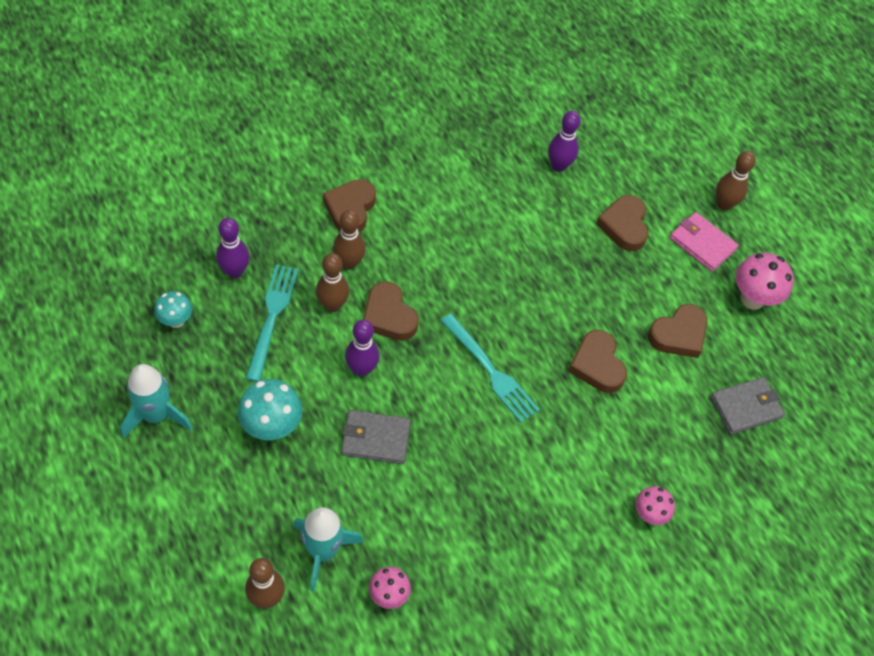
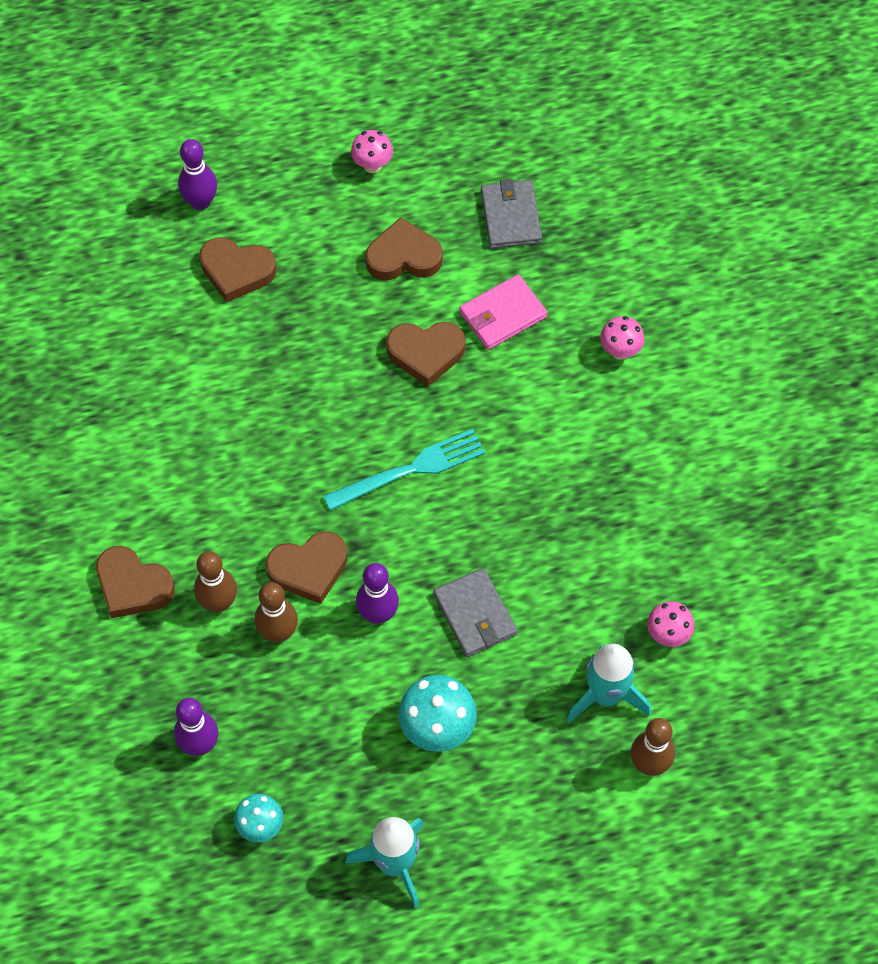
camera: 70 degrees left, 5 degrees up
(272, 317) = (280, 708): turquoise fork -> none
(375, 438) = (475, 614): grey wallet -> grey wallet turned 45 degrees counterclockwise
(558, 166) = (125, 321): purple bowling pin -> purple bowling pin (200, 202)
(678, 334) = (403, 256): brown heart -> brown heart turned 75 degrees counterclockwise
(702, 243) = (283, 194): pink wallet -> pink wallet (502, 315)
(724, 204) = (231, 152): brown bowling pin -> none
(752, 299) = (372, 165): pink mushroom -> pink mushroom, size x0.62

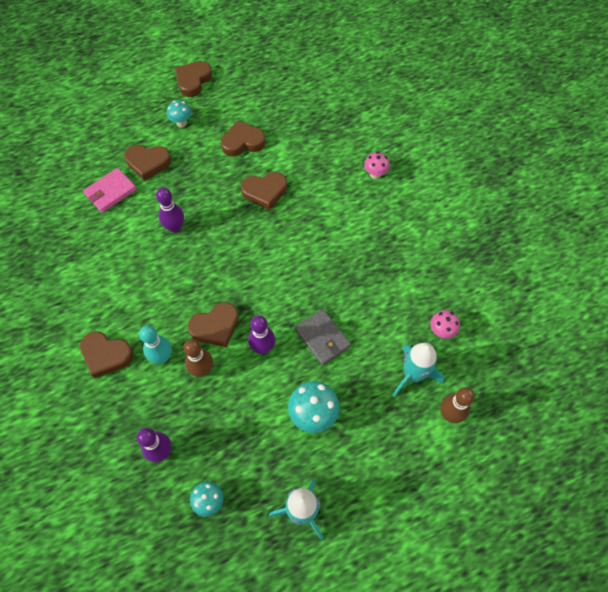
camera: 10 degrees left, 0 degrees up
(200, 202) = (122, 129): purple bowling pin -> purple bowling pin (175, 227)
(218, 602) = (162, 357): brown bowling pin -> turquoise bowling pin
(303, 204) = (181, 123): none -> turquoise mushroom
(335, 125) = (193, 81): none -> brown heart
(372, 165) = (217, 98): pink mushroom -> none
(411, 469) = (267, 258): turquoise fork -> none
(502, 315) = (304, 165): pink wallet -> pink wallet (110, 192)
(510, 217) = (299, 113): grey wallet -> none

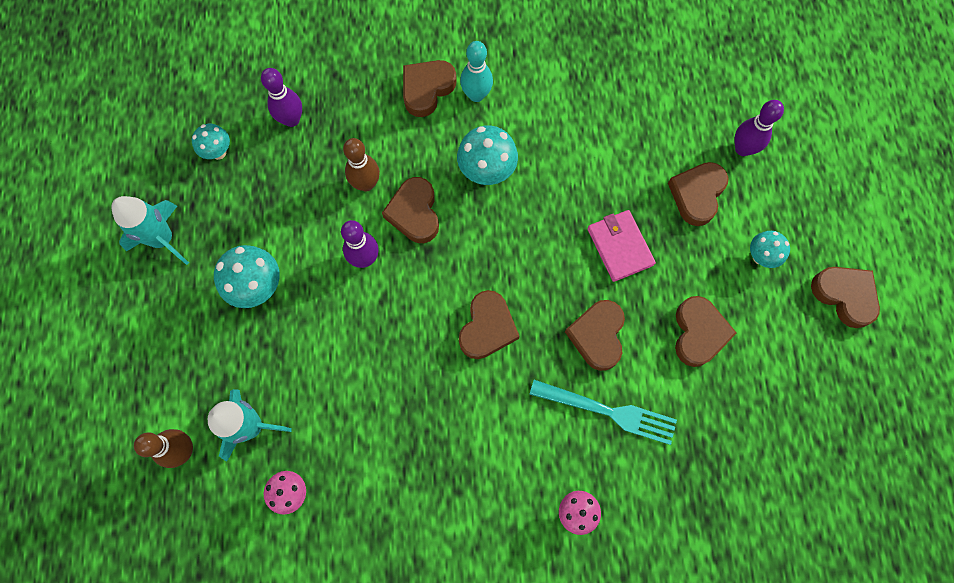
camera: 110 degrees right, 10 degrees up
(110, 192) = (661, 139): pink wallet -> pink wallet (620, 246)
(162, 357) = (400, 145): turquoise bowling pin -> turquoise bowling pin (476, 95)
(168, 290) = (487, 172): none -> turquoise mushroom
(175, 227) = (576, 203): purple bowling pin -> purple bowling pin (742, 149)
(283, 253) = (487, 328): none -> brown heart
(310, 174) = (609, 411): none -> turquoise fork
(322, 338) = (347, 333): grey wallet -> none

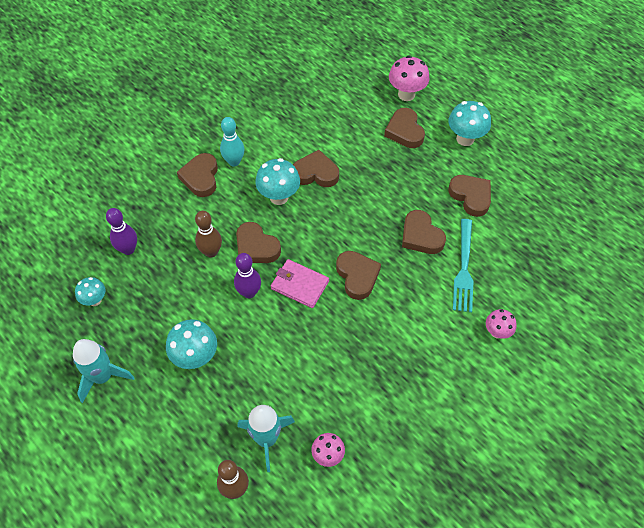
camera: 40 degrees left, 15 degrees down
(609, 411) = (464, 269): turquoise fork -> turquoise fork turned 120 degrees clockwise
(620, 246) = (389, 184): pink wallet -> pink wallet (299, 285)
(742, 149) = (406, 94): purple bowling pin -> pink mushroom
(760, 257) = (465, 139): turquoise mushroom -> turquoise mushroom, size x1.62
(844, 296) = (522, 129): brown heart -> brown heart (315, 173)

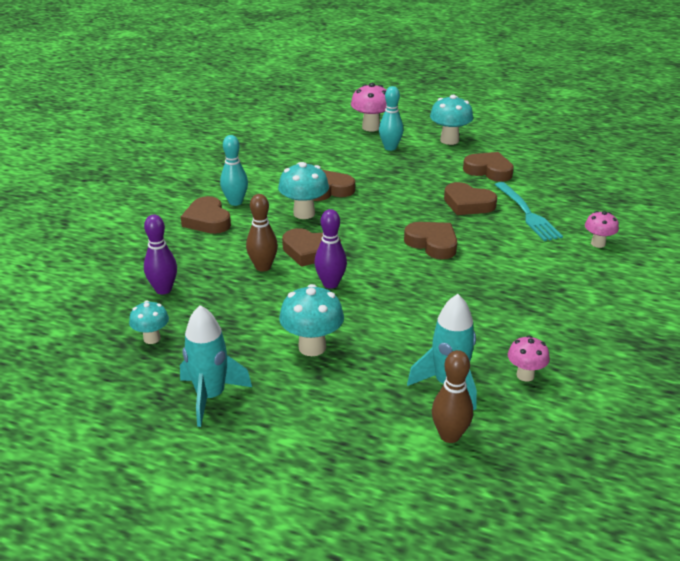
camera: 25 degrees left, 25 degrees down
(299, 285) = (379, 264): pink wallet -> none
(404, 131) = (390, 148): brown heart -> turquoise bowling pin

